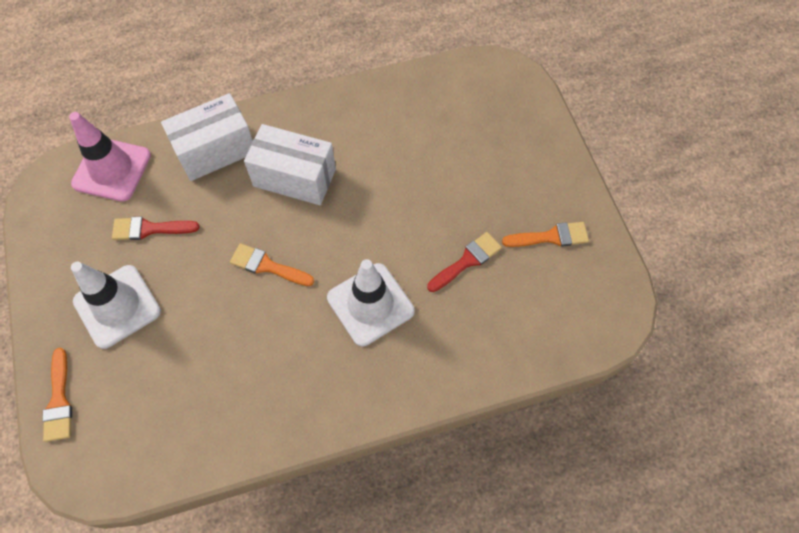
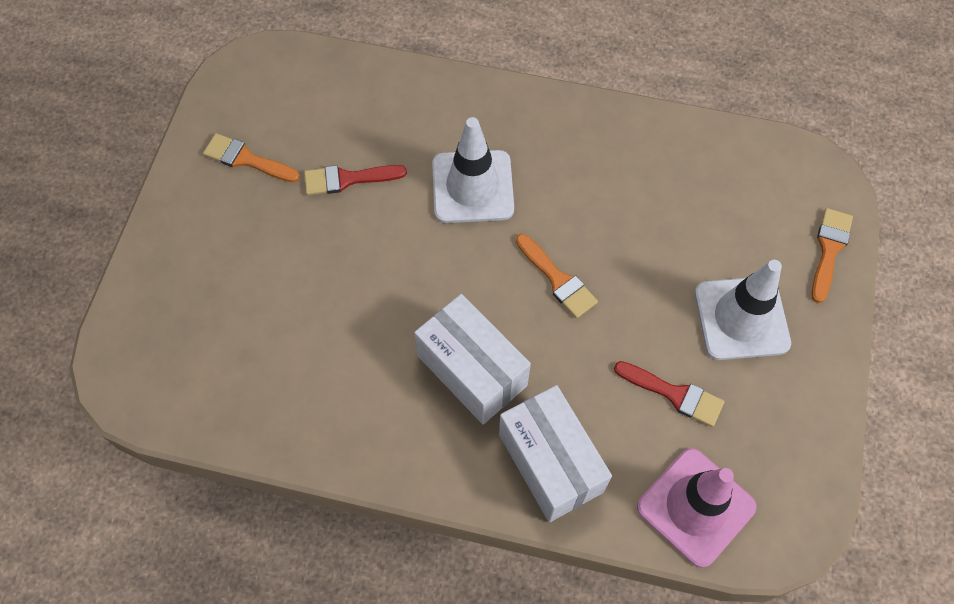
camera: 150 degrees left, 0 degrees up
(215, 151) = (550, 462): white box -> white box turned 60 degrees clockwise

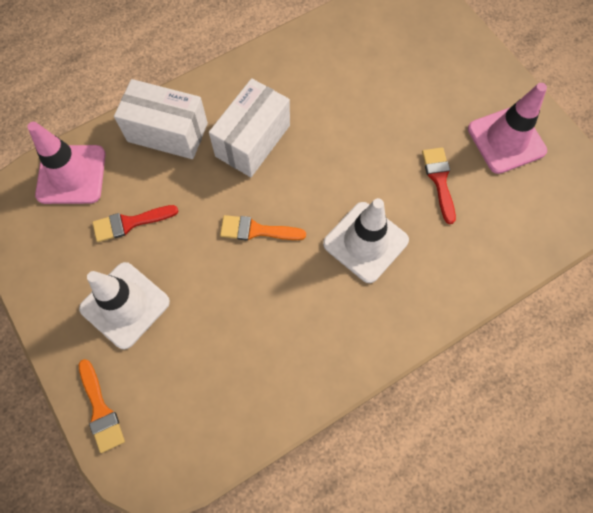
camera: 135 degrees right, 5 degrees up
(246, 159) = (506, 140): orange brush -> pink traffic cone
(347, 179) = (439, 180): red brush -> red brush turned 45 degrees counterclockwise
(472, 370) = (253, 141): white box -> white box turned 60 degrees counterclockwise

